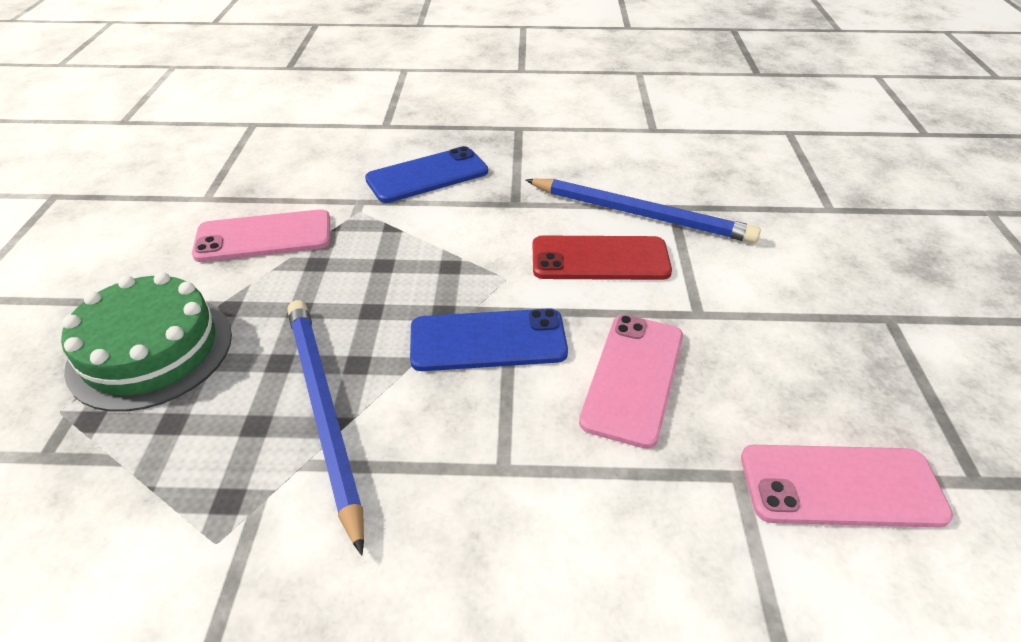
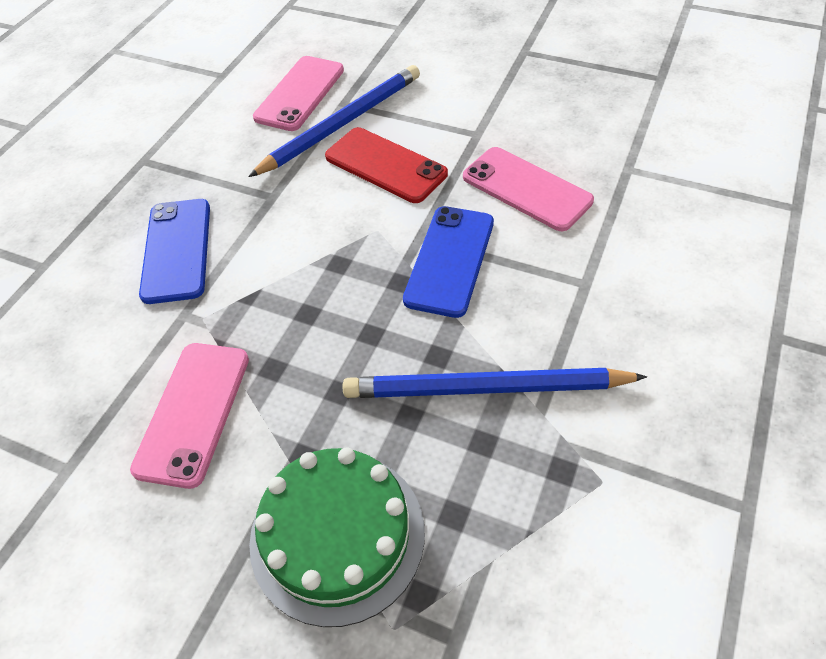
camera: 65 degrees left, 10 degrees up
(600, 259) = (385, 165): red phone -> red phone turned 75 degrees counterclockwise
(841, 486) = (648, 129): pink phone -> pink phone (299, 93)

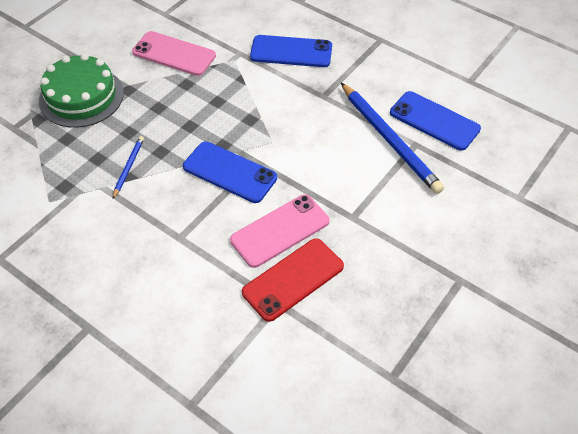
camera: 100 degrees right, 0 degrees up
(299, 93) = (434, 121): pink phone -> blue phone
(385, 165) = (334, 156): red phone -> red phone (293, 279)
(485, 388) = (128, 167): blue pencil -> blue pencil, size x0.47

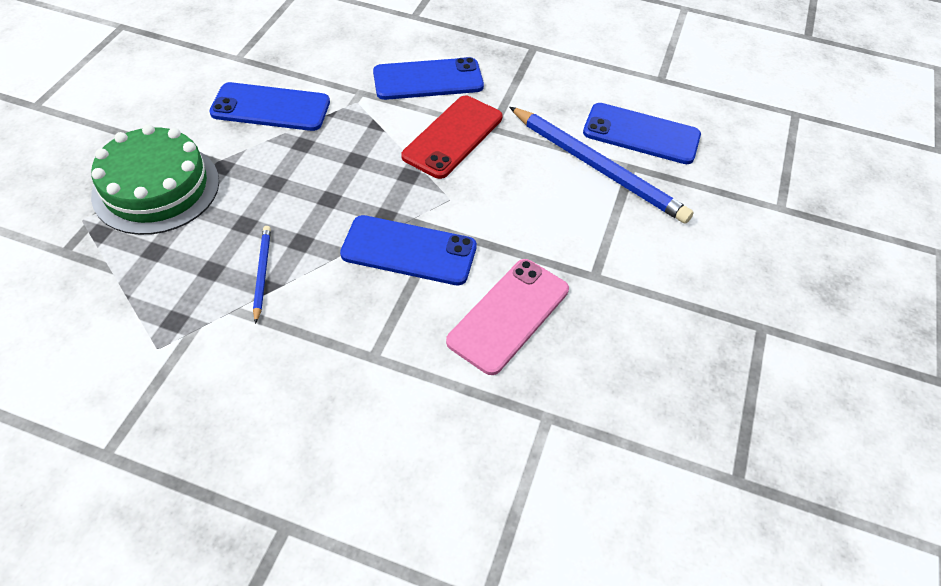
camera: 20 degrees left, 0 degrees up
(174, 54) = (271, 107): pink phone -> blue phone
(293, 279) = (553, 378): red phone -> red phone (453, 137)

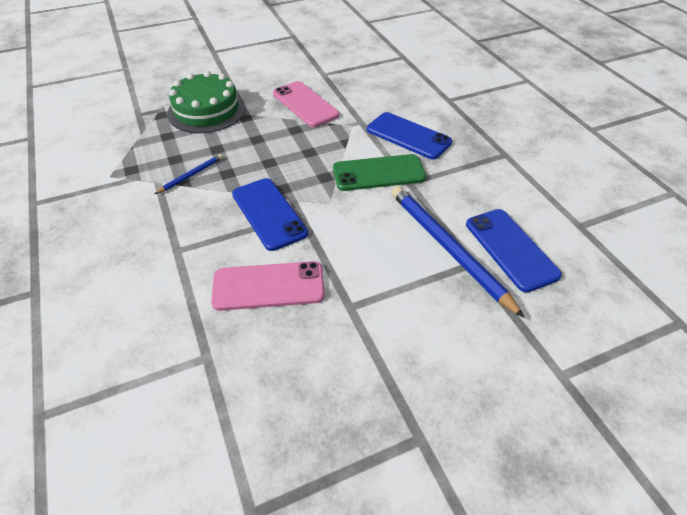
camera: 50 degrees right, 5 degrees down
(271, 107) = (305, 104): blue phone -> pink phone
(453, 137) = (378, 173): red phone -> green phone
(598, 167) = (447, 248): blue pencil -> blue pencil turned 150 degrees clockwise

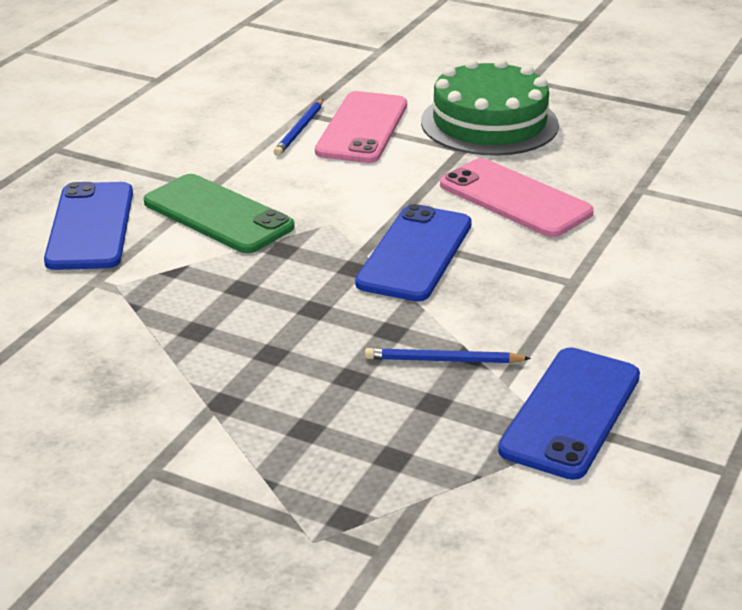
camera: 130 degrees left, 15 degrees down
(206, 110) = (257, 466): green cake -> green cake (489, 123)
(305, 104) = (99, 360): pink phone -> pink phone (362, 128)
(447, 248) = (300, 130): blue pencil -> blue pencil, size x0.47
(511, 249) = (250, 101): blue phone -> blue phone (570, 413)

